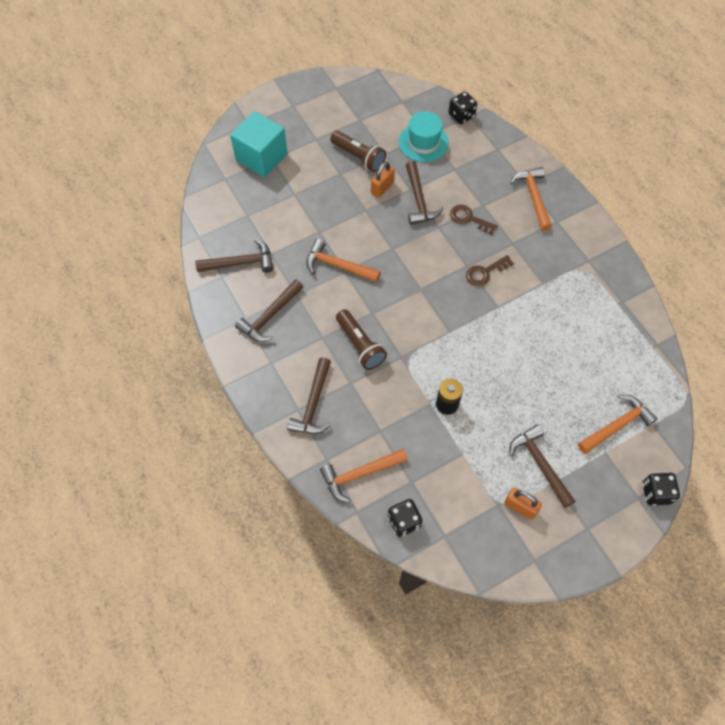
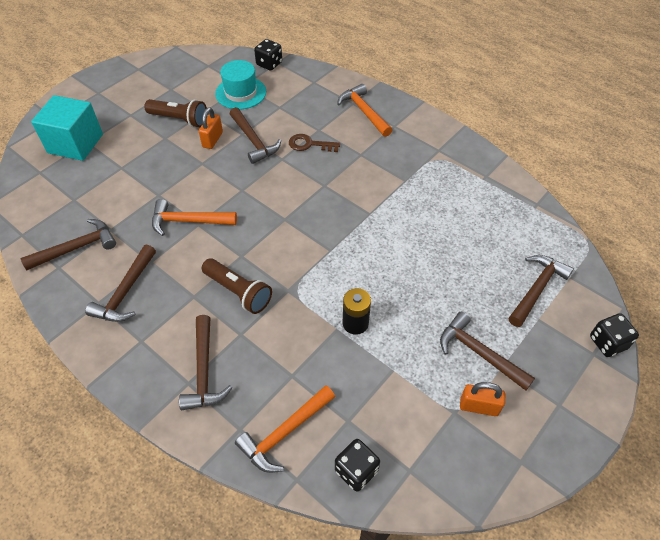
camera: 20 degrees left, 10 degrees down
(485, 272) = (344, 186): brown key -> none
(617, 425) = (537, 289): orange hammer -> brown hammer

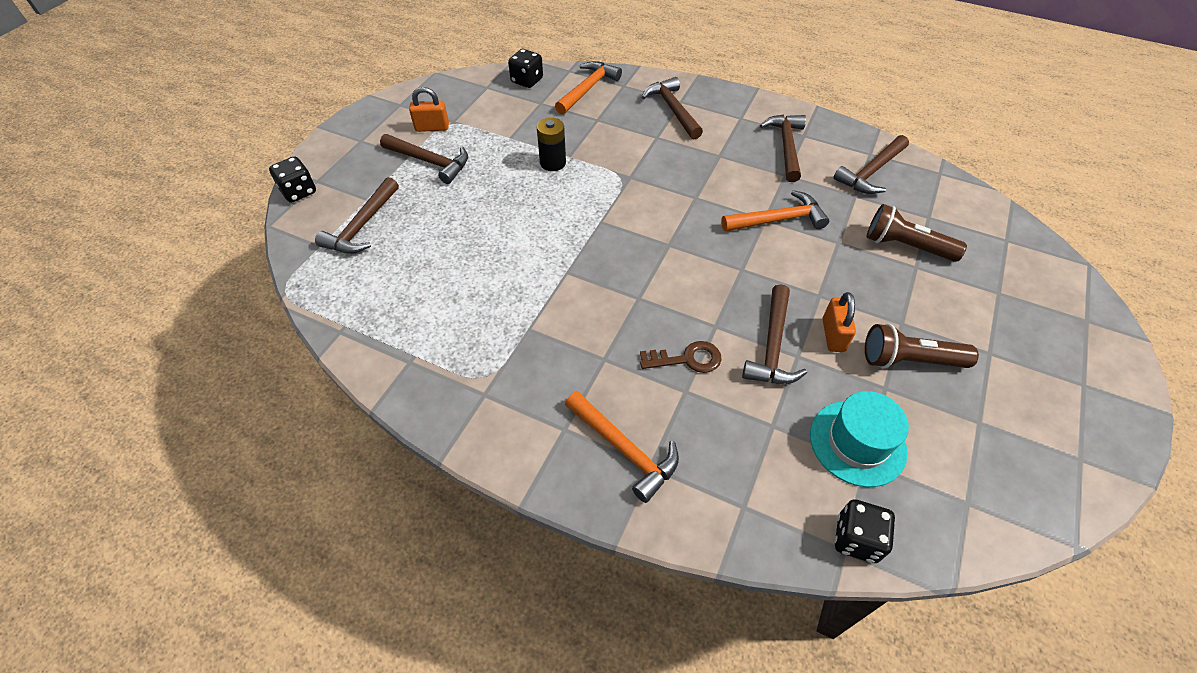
camera: 165 degrees right, 0 degrees up
(75, 143) = (1010, 287): turquoise cube -> none
(238, 292) = (678, 166): brown flashlight -> brown flashlight (906, 246)
(254, 141) = (772, 346): brown hammer -> brown hammer turned 120 degrees counterclockwise

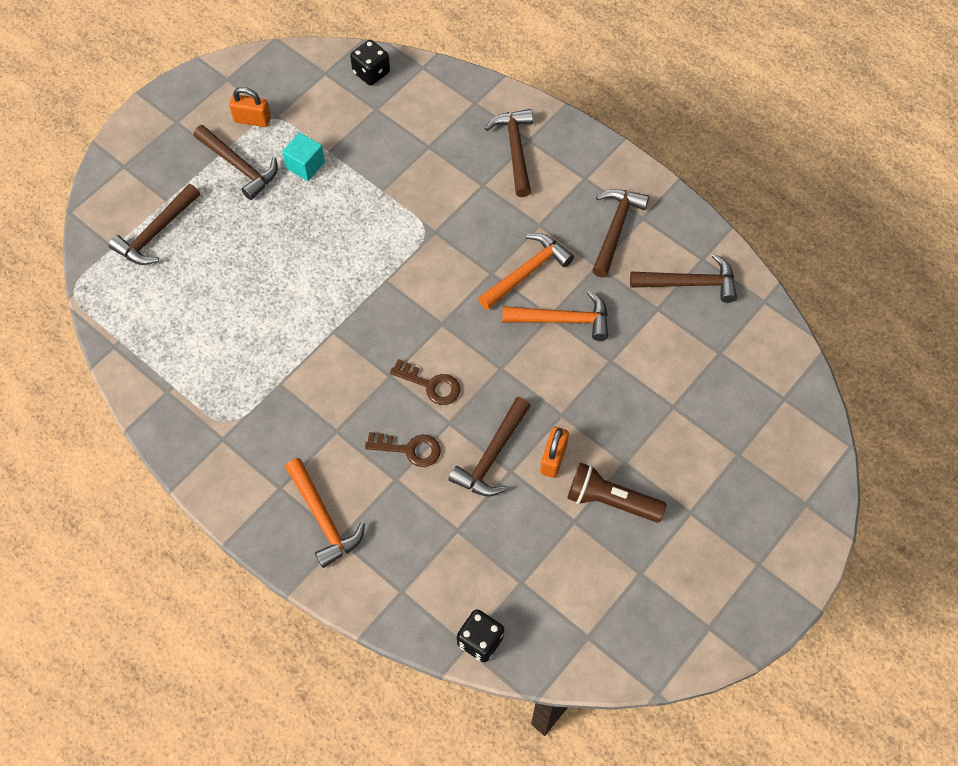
camera: 15 degrees right, 10 degrees up
(299, 191) = (104, 176): black dice -> none
(492, 150) = (305, 165): none -> turquoise cube
(553, 163) = (362, 195): black battery -> none
(588, 89) = (434, 99): orange hammer -> orange hammer (527, 272)
(682, 297) = (431, 385): none -> brown key
(857, 443) = (522, 563): turquoise hat -> none
(871, 172) = (690, 283): brown hammer -> brown hammer turned 150 degrees counterclockwise
(906, 246) = (676, 381): brown flashlight -> none

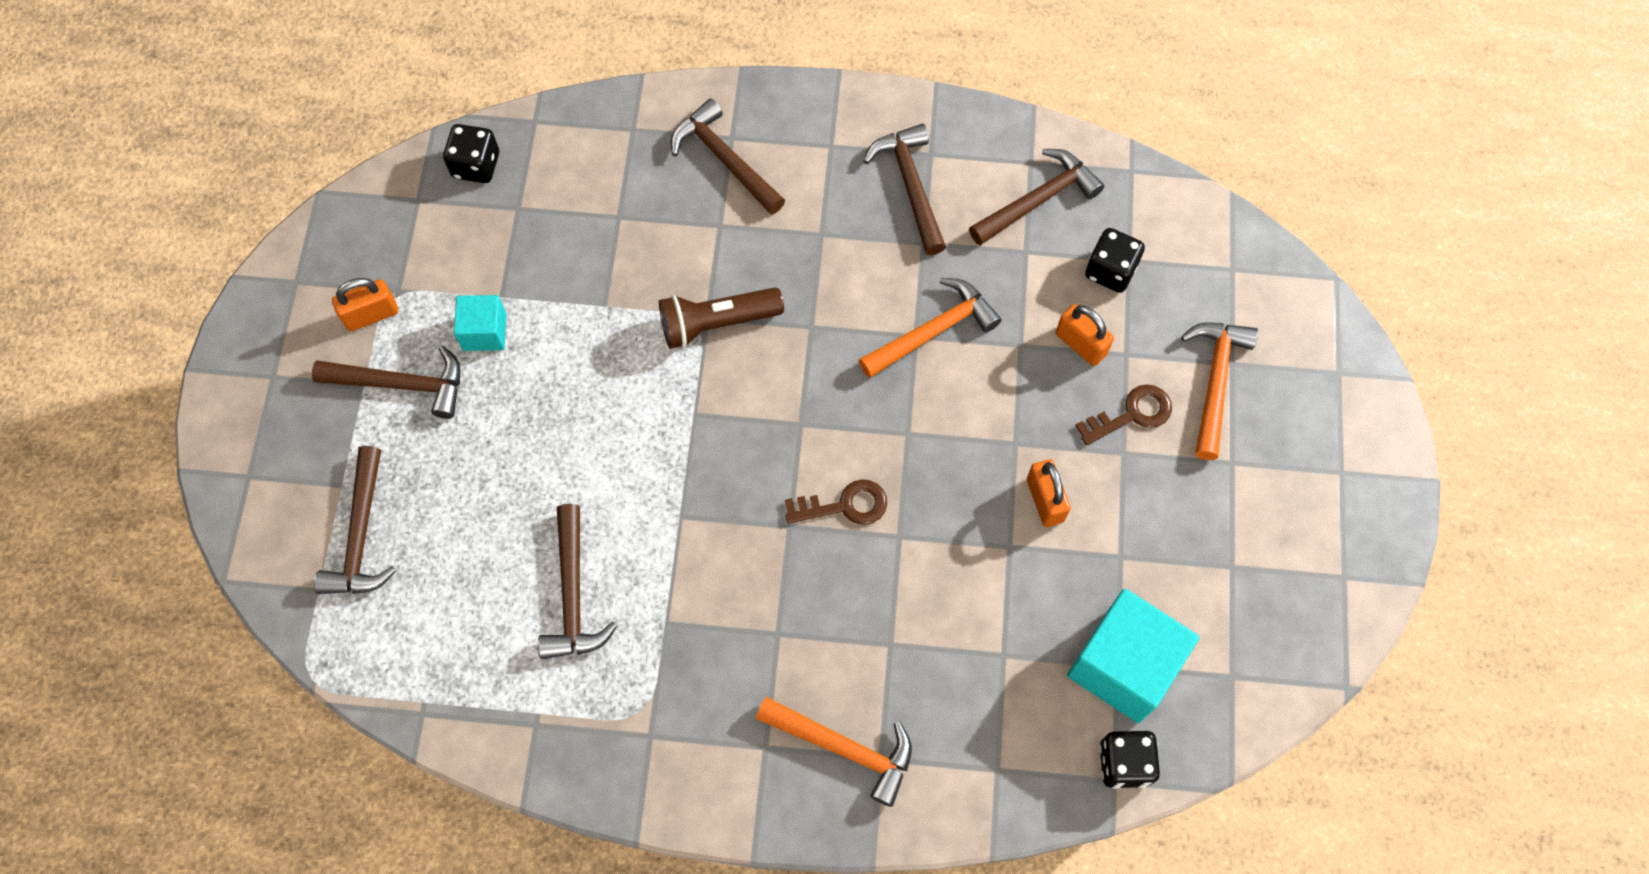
camera: 35 degrees left, 5 degrees up
(409, 449) = (878, 598): brown key -> brown key (1131, 414)
(492, 456) = (976, 543): brown hammer -> brown hammer (573, 595)
(525, 584) = (1123, 665): none -> turquoise cube
(527, 272) = (850, 299): orange hammer -> orange hammer (1214, 382)
(611, 501) = (1141, 507): brown flashlight -> brown flashlight (717, 323)
(648, 383) = (1080, 344): none -> orange padlock
(702, 352) = (1110, 271): none -> black dice

